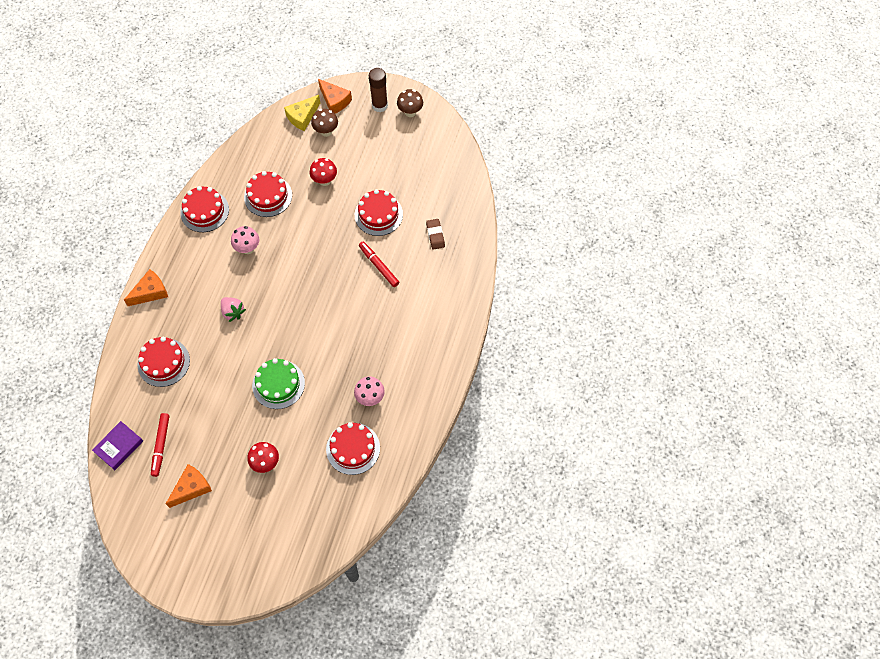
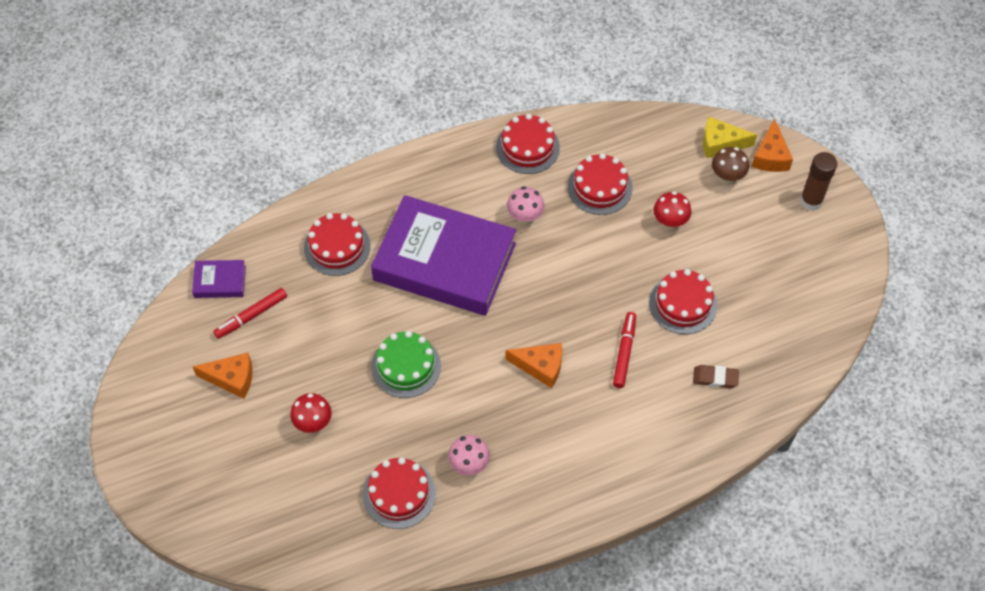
camera: 50 degrees right, 5 degrees down
(151, 292) = (398, 175): orange cheese -> orange cheese (540, 367)
(233, 312) = (444, 262): pink strawberry -> purple book
(410, 112) = (835, 236): brown mushroom -> none
(435, 235) = (715, 378): brown eraser -> brown eraser turned 60 degrees clockwise

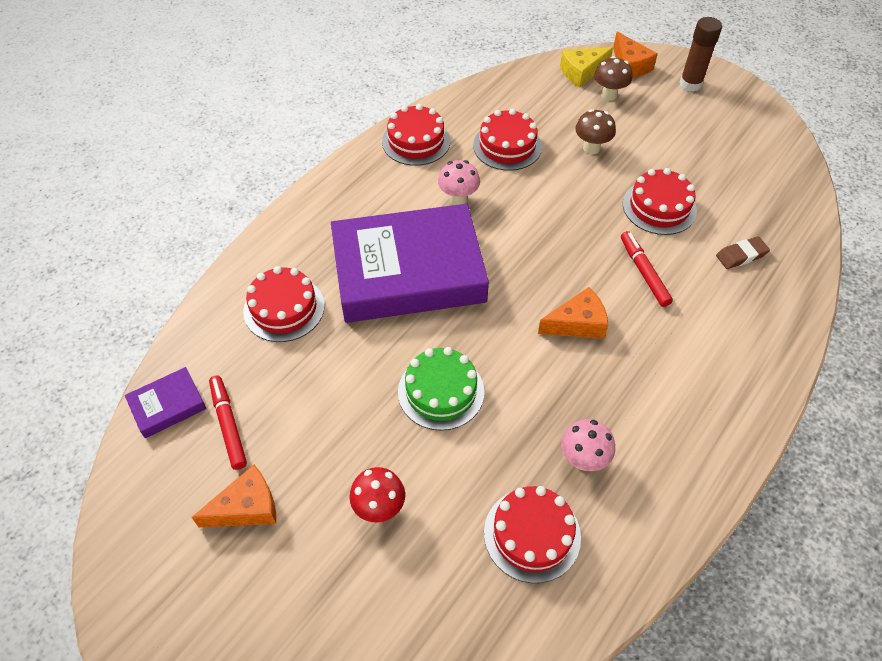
camera: 30 degrees left, 5 degrees down
(251, 316) = (228, 425): red marker -> red marker turned 135 degrees clockwise
(669, 223) = (591, 148): red mushroom -> brown mushroom

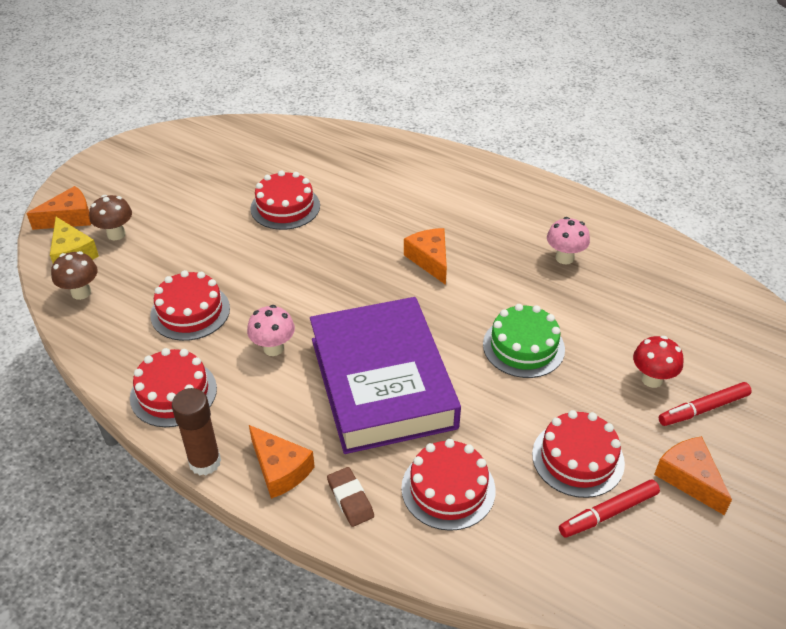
camera: 95 degrees left, 10 degrees down
(167, 405) = (602, 580): purple book -> none
(328, 203) = (280, 469): none -> orange cheese
(532, 534) = (638, 285): red cake -> red cake (578, 458)
(591, 148) = (200, 248): brown mushroom -> brown mushroom (81, 292)
(644, 272) = (366, 219): red marker -> red marker (703, 409)
(690, 84) = (110, 179): brown glue stick -> brown glue stick (205, 462)
(741, 255) = (342, 165): brown eraser -> brown eraser (350, 499)

